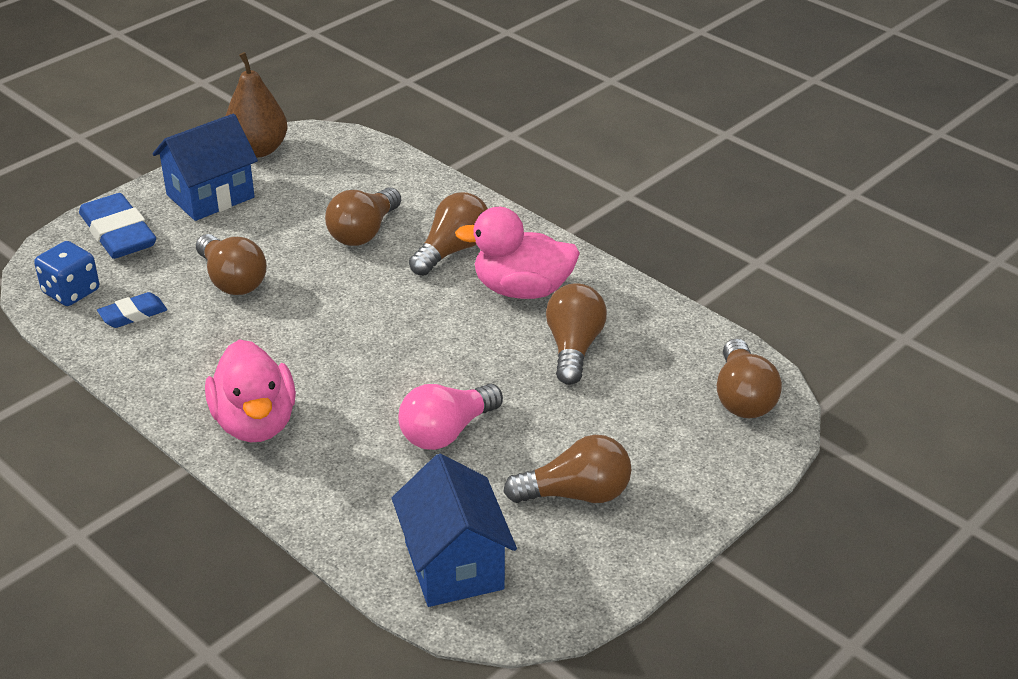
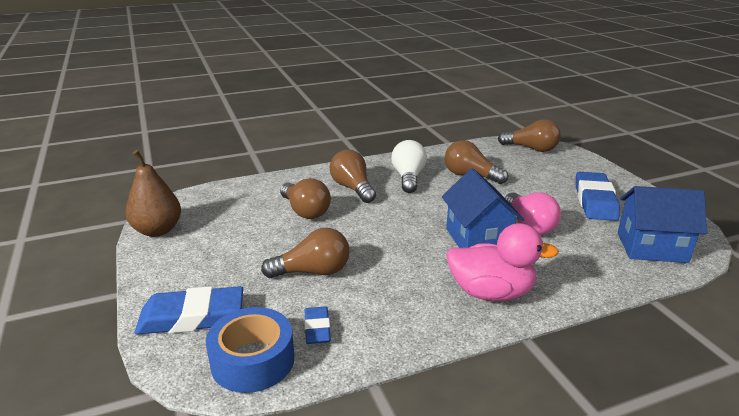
camera: 65 degrees left, 10 degrees down
(71, 291) = (253, 360): blue dice -> blue tape
(210, 196) = (192, 261): blue house -> blue house (477, 240)
(522, 290) = (408, 178): pink duck -> white light bulb
(576, 494) = (595, 201): brown light bulb -> blue eraser

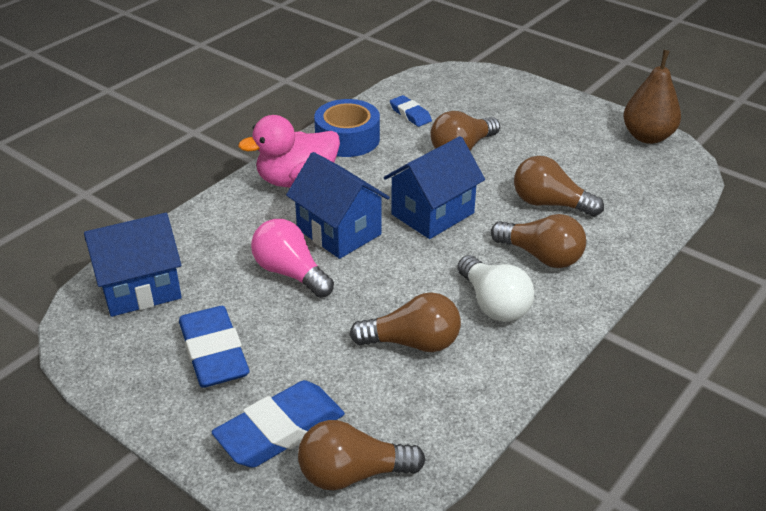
camera: 150 degrees right, 10 degrees up
(192, 317) = (504, 94): blue eraser -> blue eraser (280, 430)
(253, 360) = (430, 87): blue tape -> blue tape (347, 139)
(395, 230) = (432, 214): none -> blue house

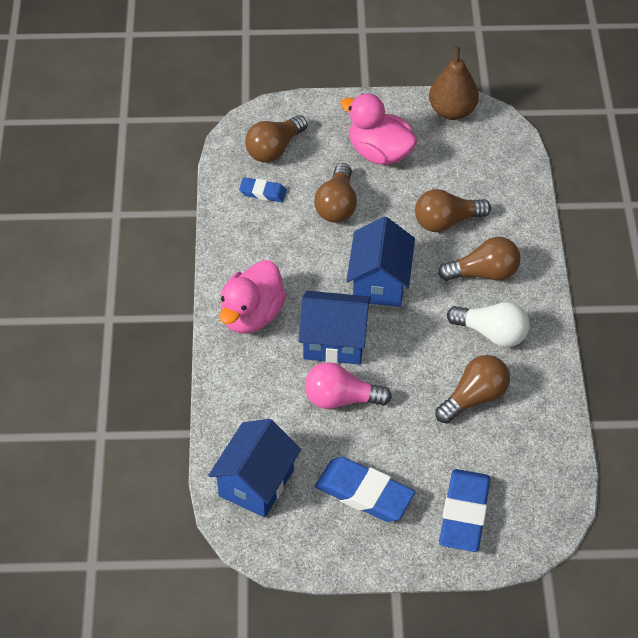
camera: 40 degrees left, 15 degrees up
(347, 139) = (243, 249): blue tape -> none
(352, 474) = (532, 509): brown light bulb -> brown light bulb (274, 149)
(544, 134) = (379, 152): none -> pink duck

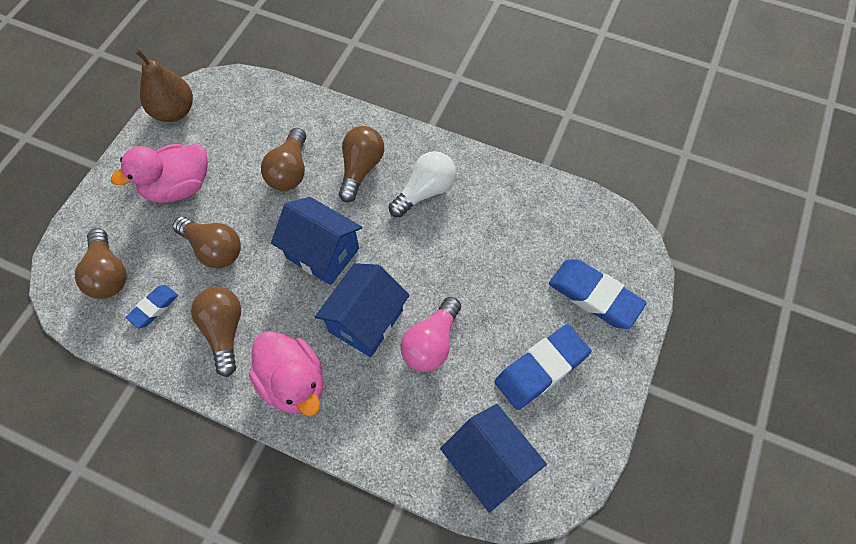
camera: 65 degrees left, 10 degrees up
(474, 397) = (483, 235): brown light bulb -> brown light bulb (224, 331)

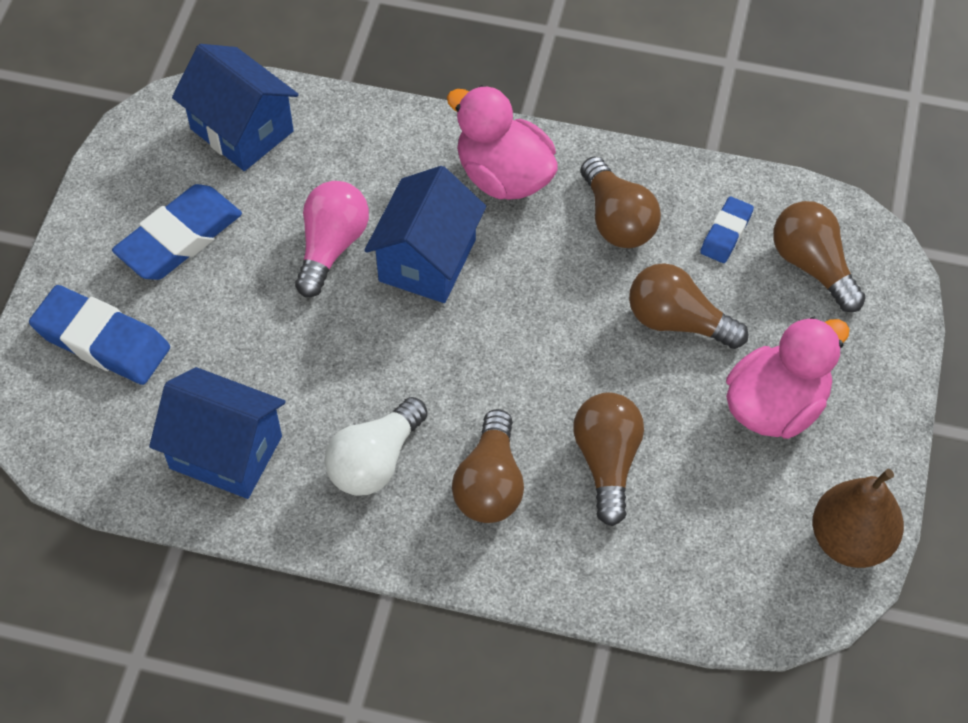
camera: 170 degrees right, 5 degrees down
(322, 253) = (514, 340): blue house -> blue house (226, 452)

